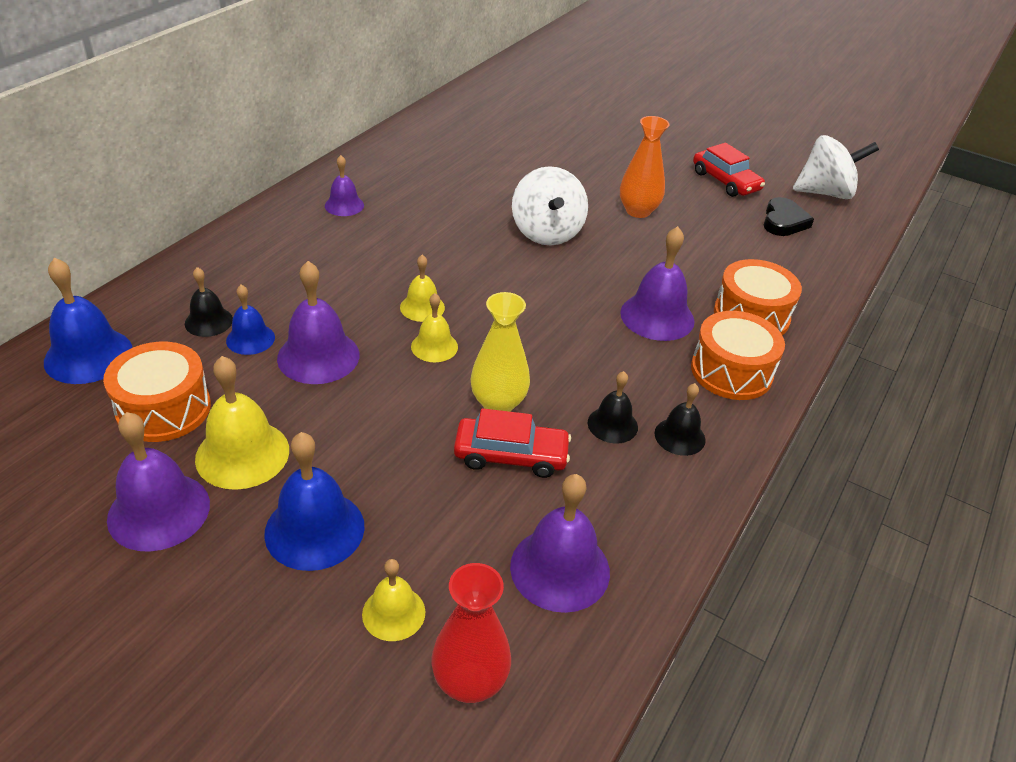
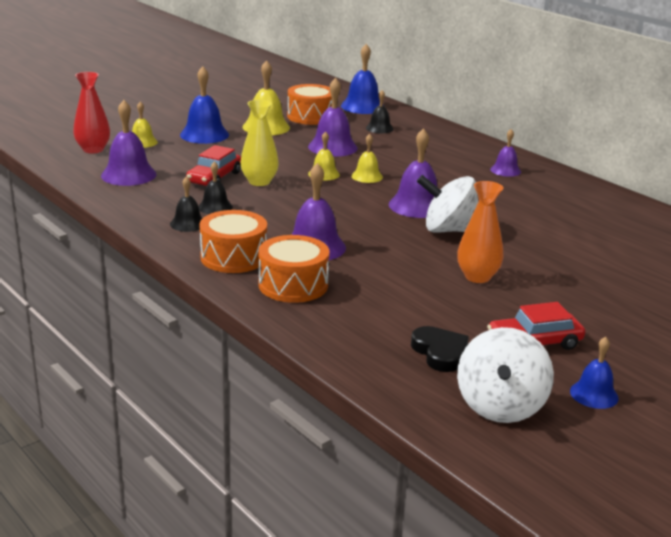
camera: 110 degrees right, 15 degrees down
(159, 511) = (242, 112): purple bell -> purple bell (416, 205)
(250, 339) = (358, 135): blue bell -> blue bell (594, 394)
(783, 221) = (440, 352): black heart -> black heart turned 150 degrees counterclockwise

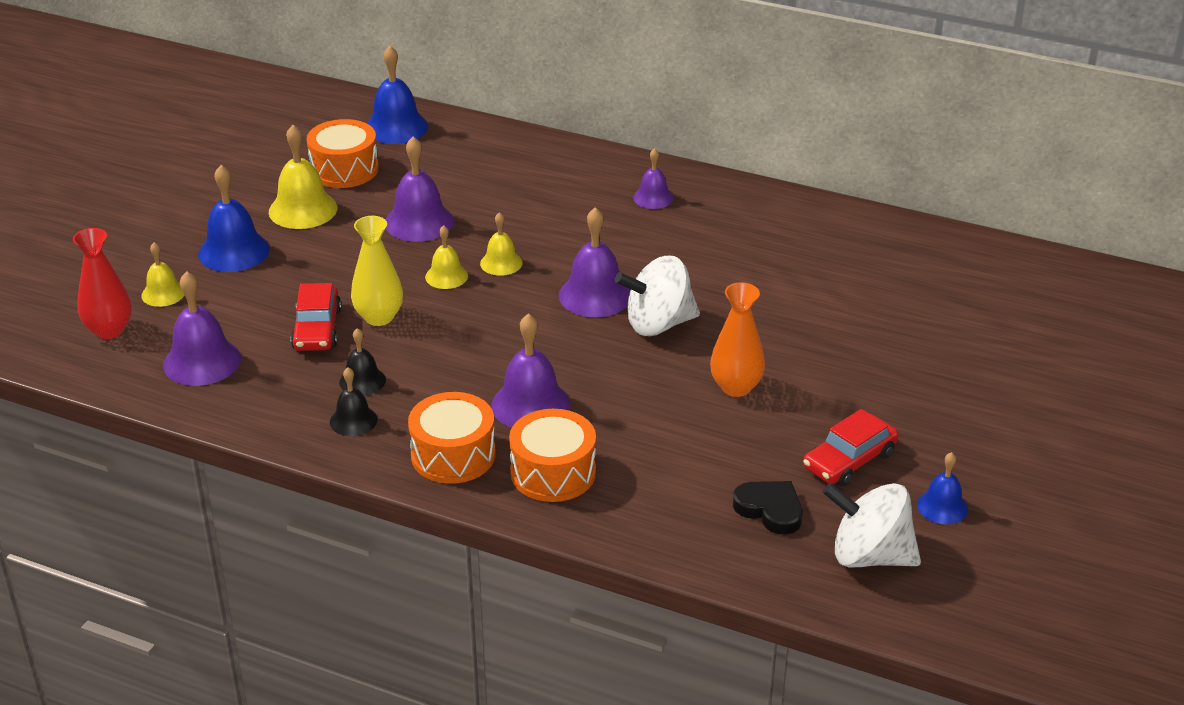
camera: 25 degrees left, 10 degrees up
(379, 128) = (450, 165): black bell -> none
(500, 406) = (869, 556): white spinning top -> white spinning top turned 120 degrees clockwise

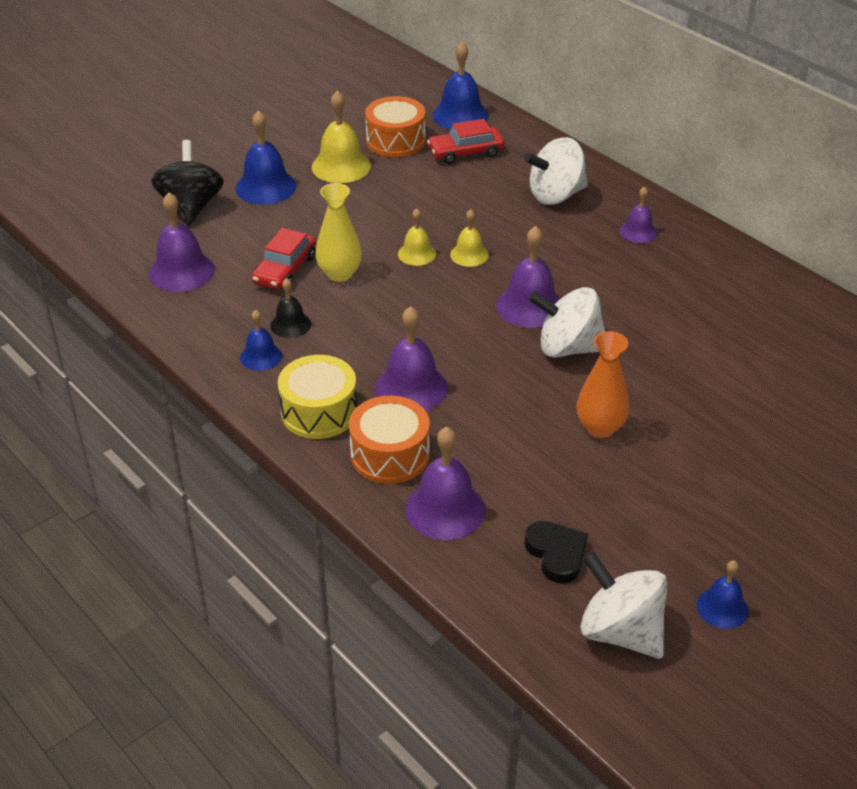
camera: 25 degrees right, 5 degrees up
(109, 330) = (133, 226): red vase -> none
(163, 293) = (191, 207): yellow bell -> black spinning top
(353, 420) = (261, 356): black bell -> blue bell
(419, 222) = (425, 201): purple bell -> purple bell (445, 509)
(453, 455) = (319, 412): orange drum -> yellow drum
(549, 183) = (555, 195): none -> white spinning top
(849, 460) = (661, 531): red car -> red car (465, 152)

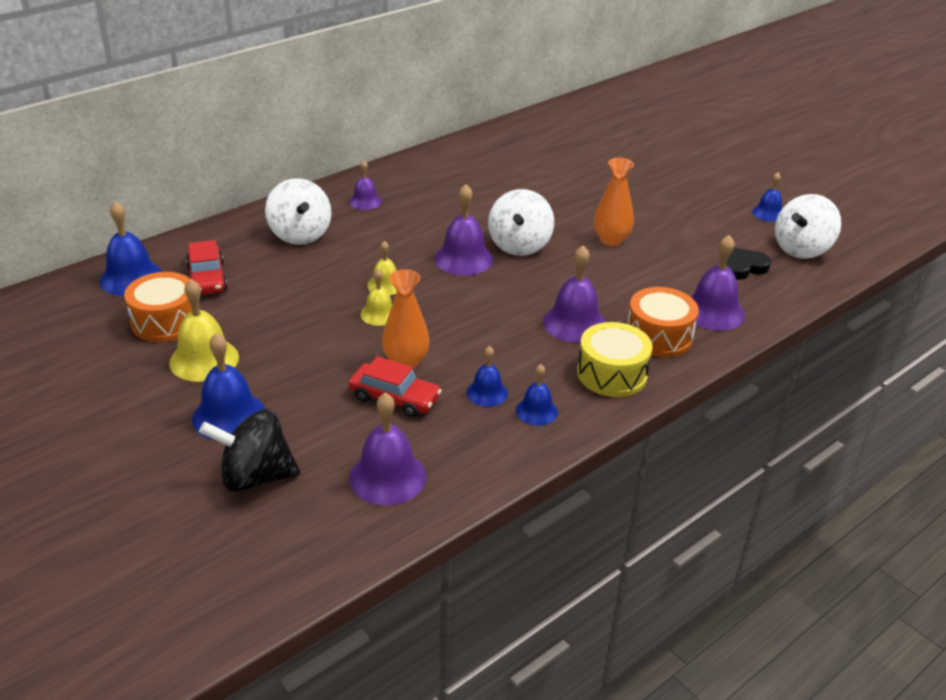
camera: 90 degrees left, 5 degrees down
(290, 324) = (487, 393): black bell -> blue bell
(339, 273) = (406, 361): yellow vase -> orange vase

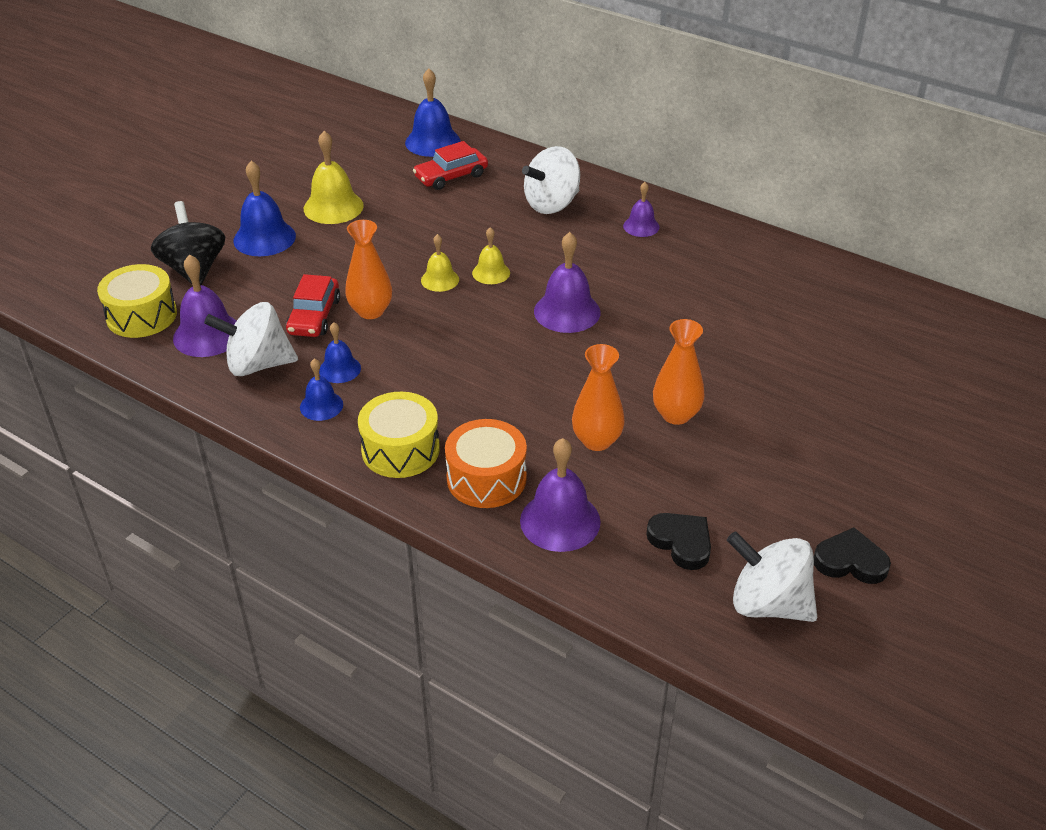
camera: 75 degrees right, 5 degrees up
(165, 321) = (378, 175): orange drum -> none
(323, 528) = (142, 316): none -> yellow drum
(519, 245) = (618, 345): white spinning top -> white spinning top (258, 364)
(574, 323) = (483, 409): purple bell -> none
(629, 278) = (596, 441): none -> orange vase
(768, 213) = (850, 561): blue bell -> black heart

